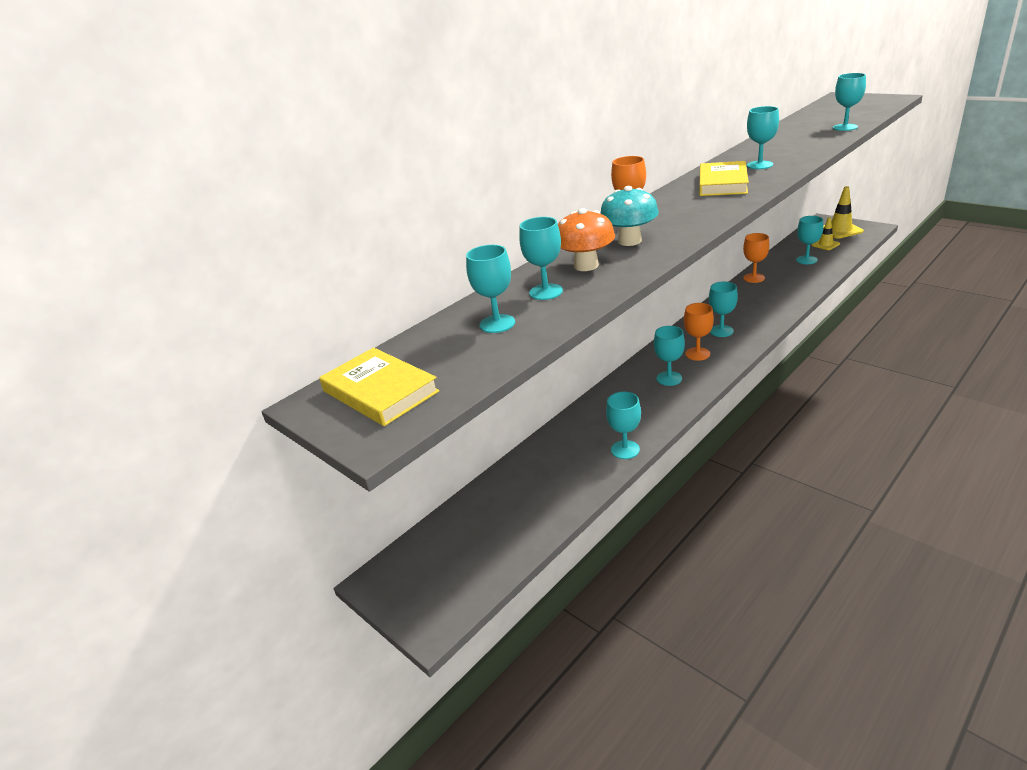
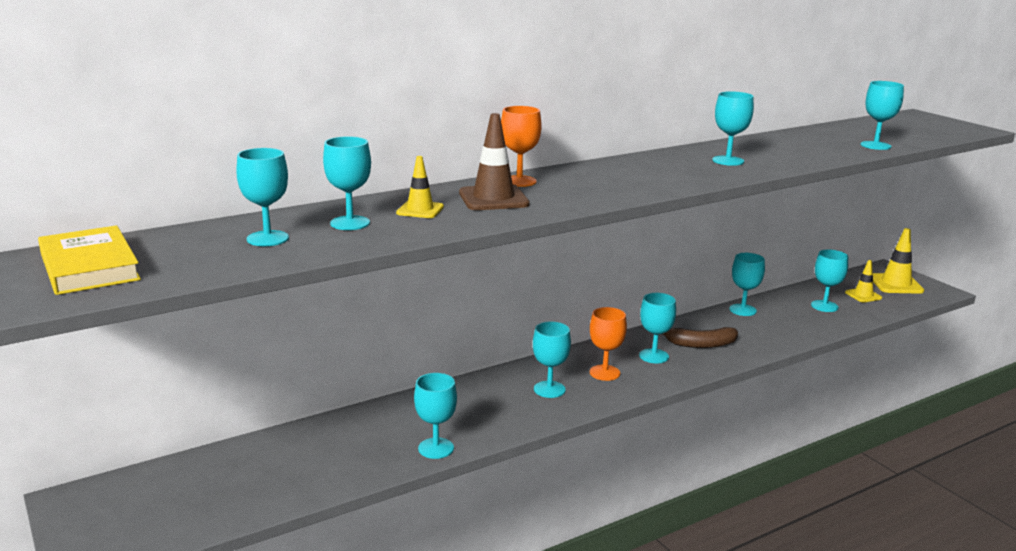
camera: 10 degrees right, 10 degrees down
(586, 266) = (420, 210): orange mushroom -> yellow traffic cone
(629, 241) = (493, 199): turquoise mushroom -> brown traffic cone
(722, 183) = (663, 169): yellow book -> none
(746, 313) = (700, 344): none -> brown banana
(754, 278) = (742, 310): orange goblet -> turquoise goblet

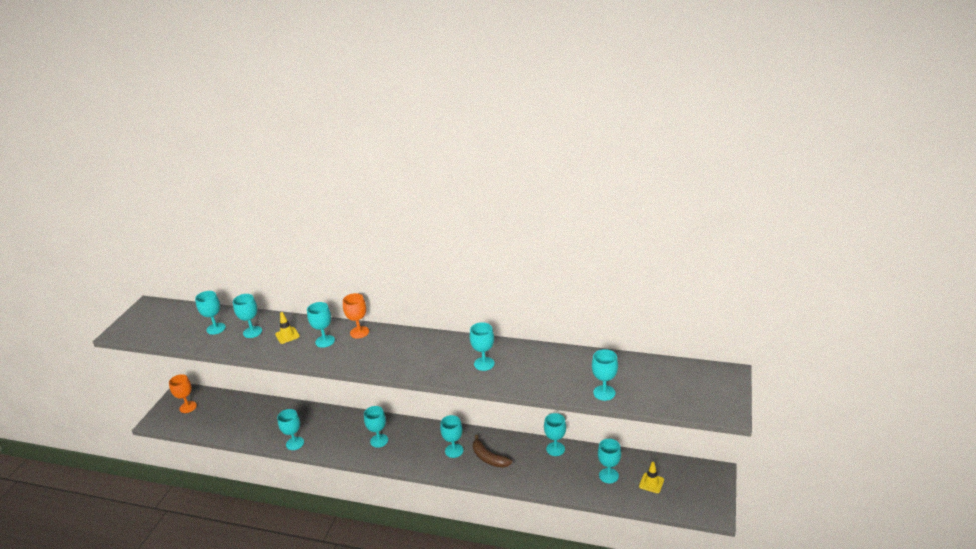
camera: 50 degrees right, 10 degrees up
(89, 267) = (154, 319): yellow book -> none
(493, 199) = (325, 341): brown traffic cone -> turquoise goblet
(604, 373) = (416, 446): orange goblet -> orange goblet (188, 407)
(896, 284) = (694, 488): yellow traffic cone -> none

